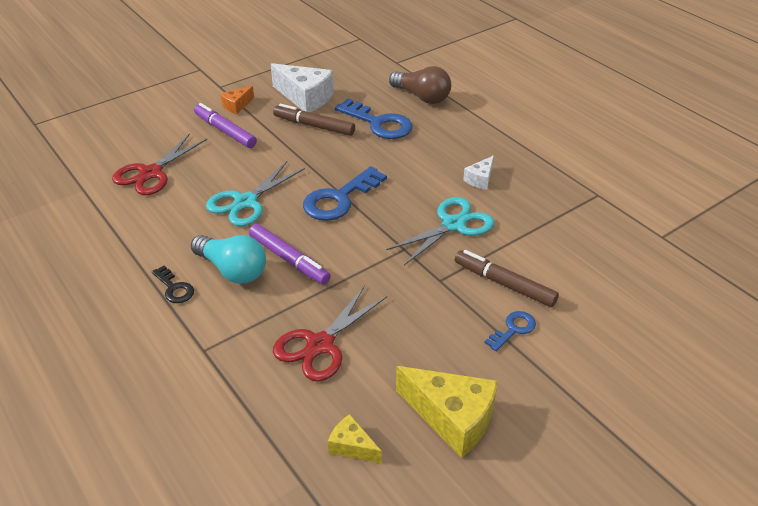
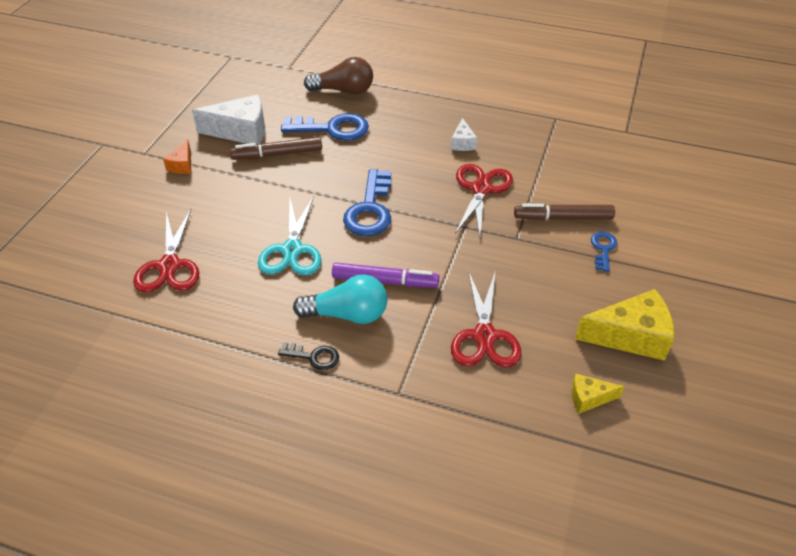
camera: 35 degrees left, 5 degrees up
(225, 131) = (198, 194): purple marker -> none
(453, 225) = (481, 189): turquoise scissors -> red scissors

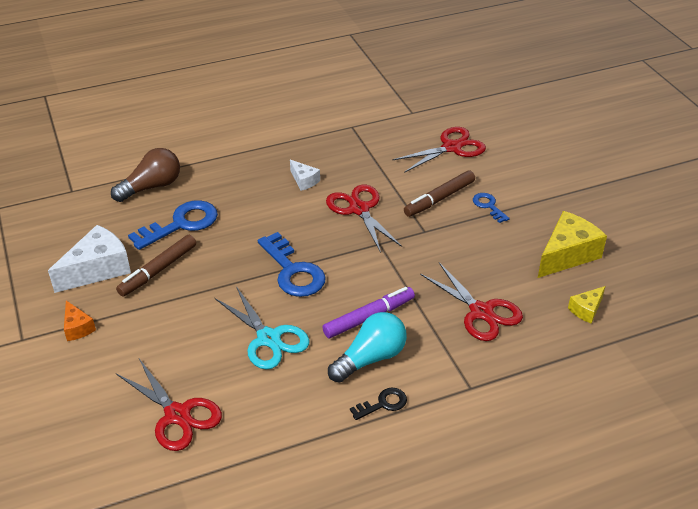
camera: 40 degrees left, 5 degrees down
(628, 179) = (451, 147): none -> red scissors

